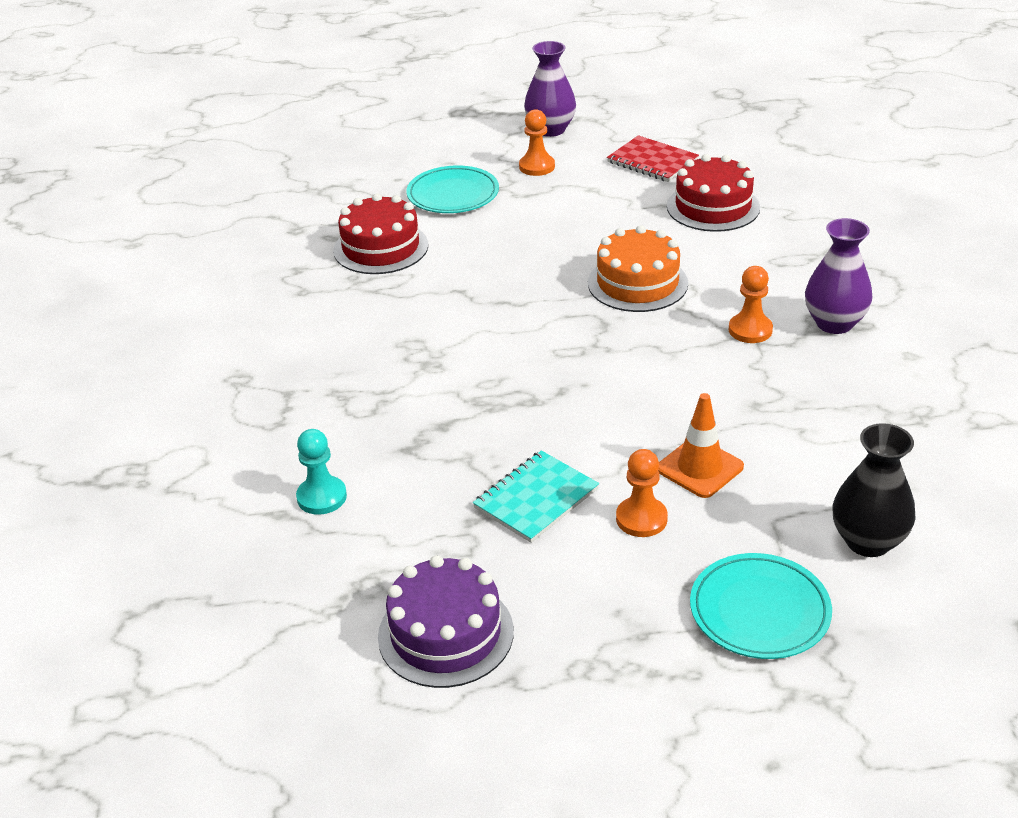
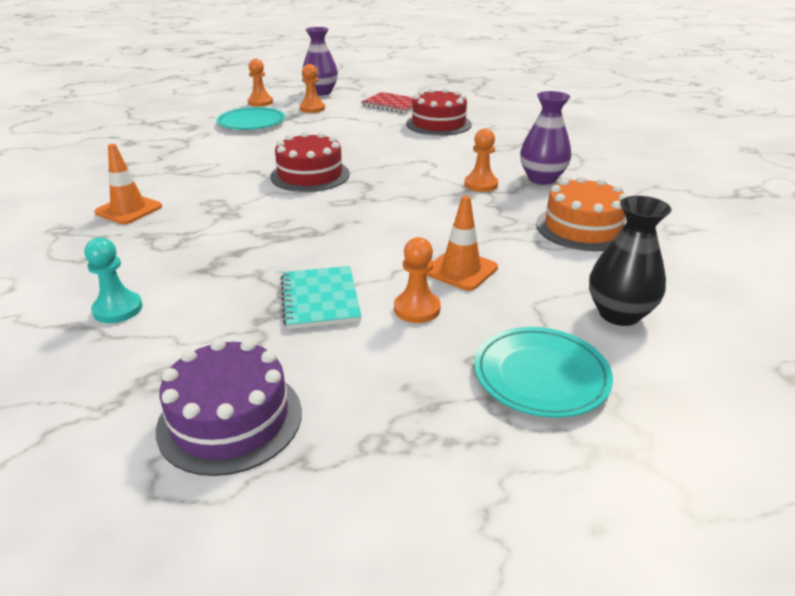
camera: 10 degrees left, 5 degrees down
(312, 351) = (128, 209): none -> orange traffic cone
(381, 248) = (194, 150): red cake -> red cake (310, 175)
(464, 150) = (260, 102): none -> orange pawn
(536, 498) = (320, 299): turquoise notebook -> turquoise notebook turned 45 degrees counterclockwise
(637, 283) = (391, 162): orange cake -> orange cake (582, 228)

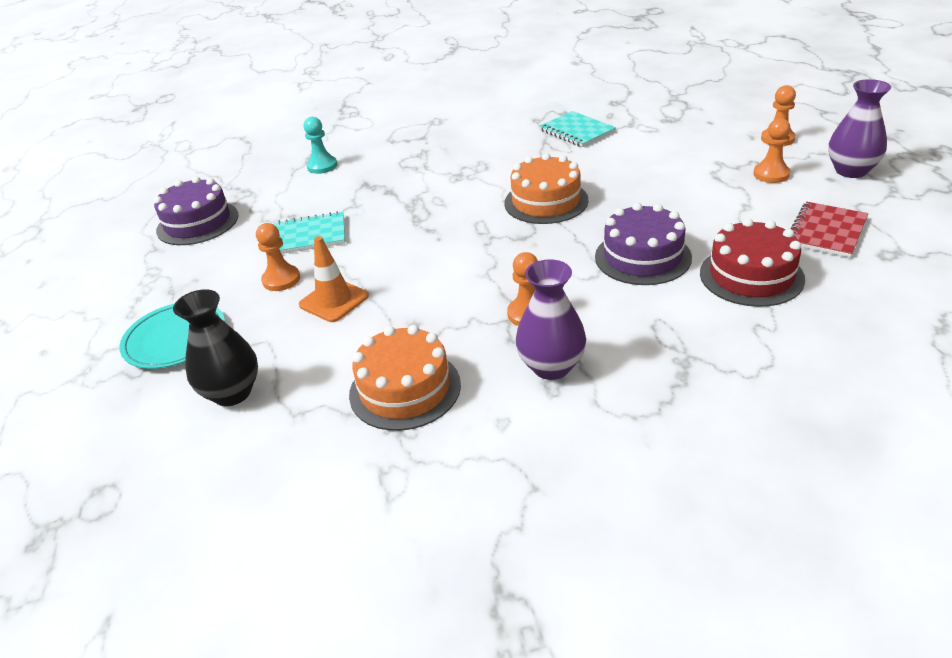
camera: 95 degrees right, 5 degrees up
(128, 209) = (468, 136): orange traffic cone -> none
(177, 159) = (577, 131): none -> turquoise notebook
(251, 123) = (697, 146): turquoise plate -> none
(310, 175) = (546, 201): red cake -> orange cake
(410, 148) = (642, 257): none -> purple cake

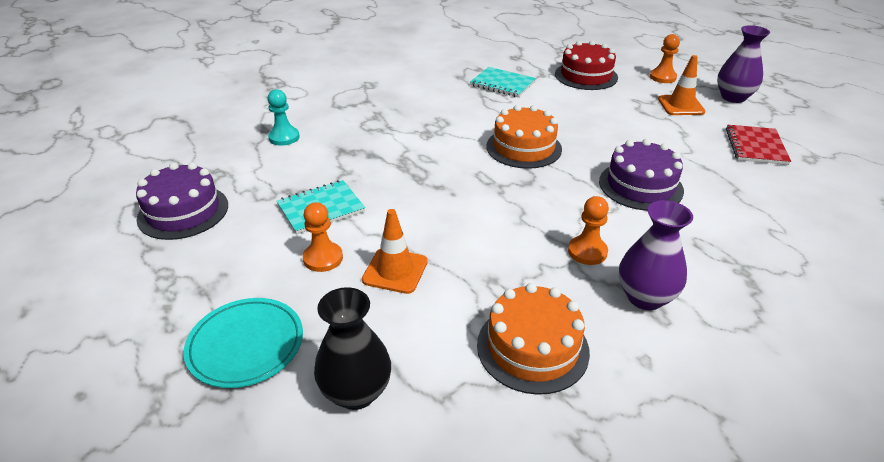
camera: 25 degrees left, 0 degrees up
(751, 276) = (733, 189): red cake -> red cake (586, 76)
(771, 174) = (681, 105): orange pawn -> orange traffic cone

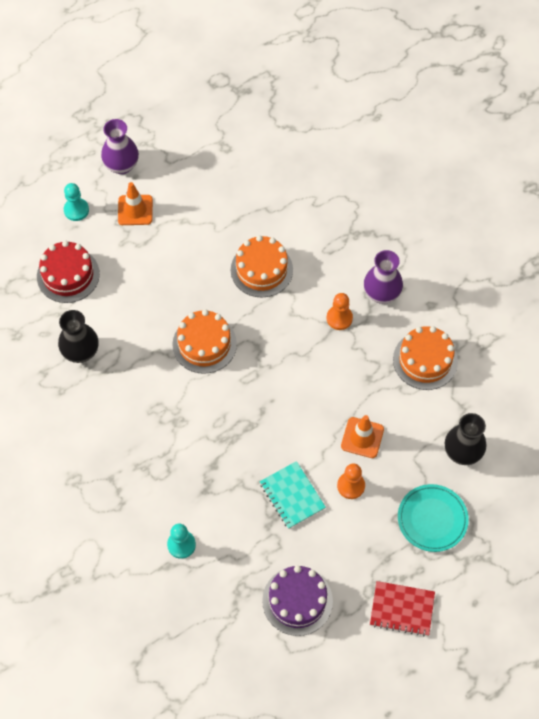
camera: 90 degrees left, 25 degrees up
(502, 84) = (81, 352): turquoise notebook -> black vase
(640, 186) = (261, 270): purple cake -> orange cake
(662, 77) = (76, 210): orange pawn -> turquoise pawn
(755, 146) = (206, 177): red notebook -> red notebook (402, 609)

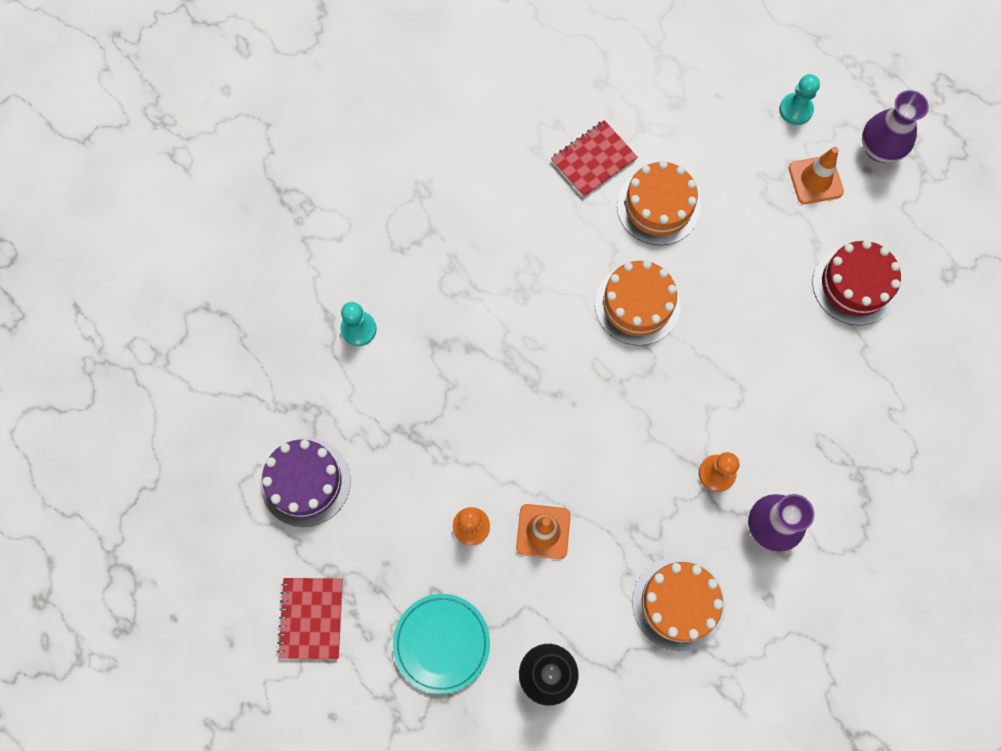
camera: 80 degrees right, 10 degrees up
(68, 275) = (698, 121): red cake -> red cake (855, 285)
(81, 352) = (593, 160): black vase -> red notebook
(261, 270) = (766, 357): orange cake -> orange cake (658, 206)
(292, 496) = (444, 452): turquoise notebook -> none

